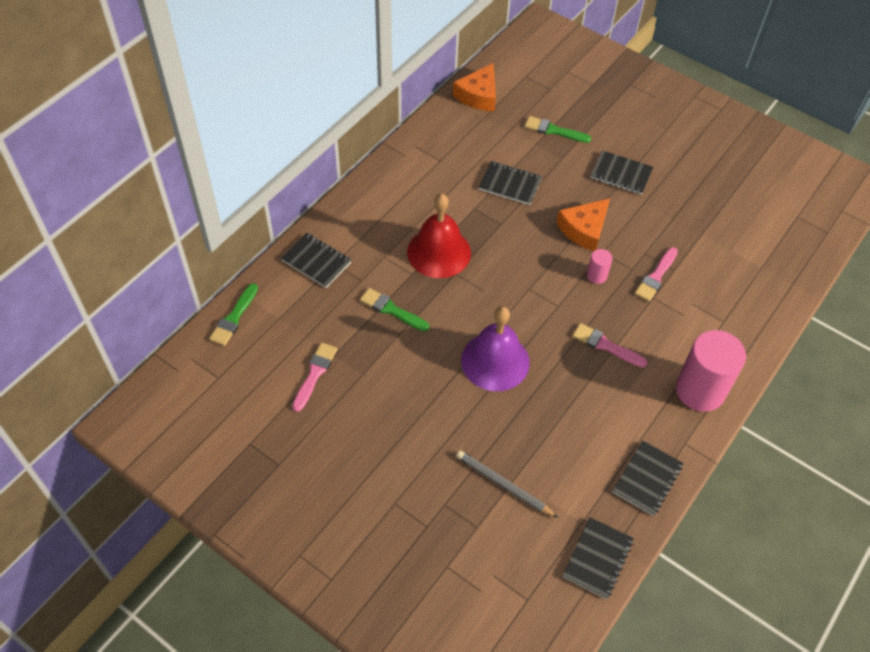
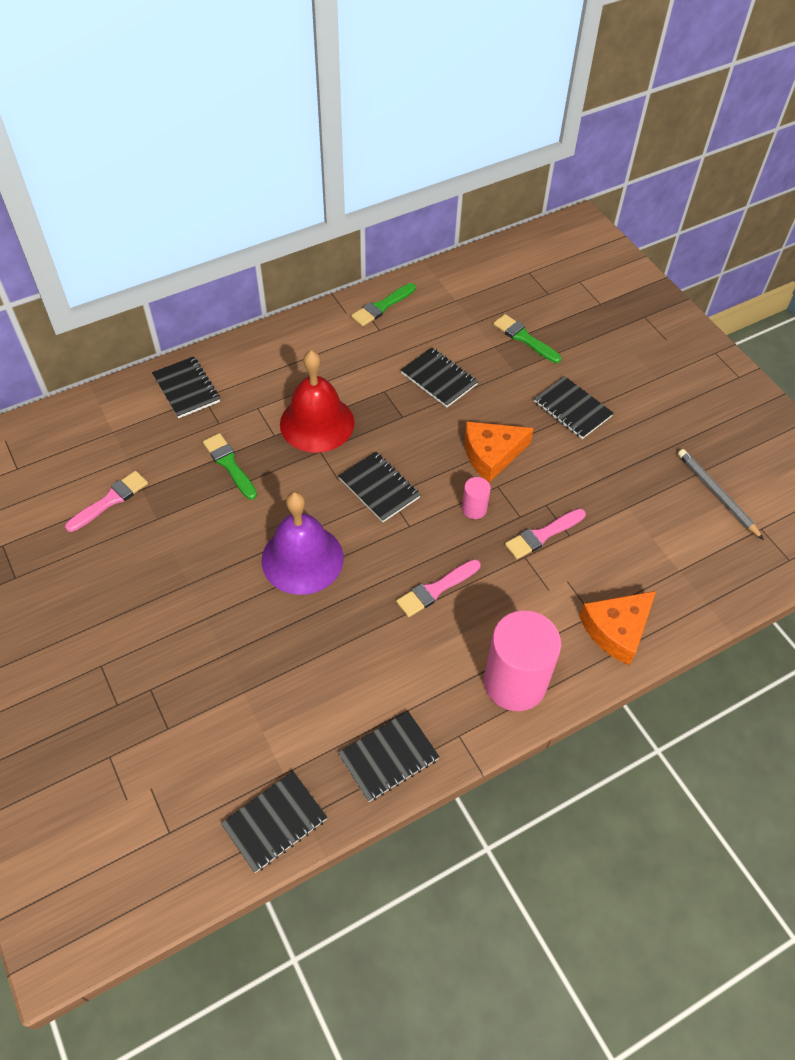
camera: 25 degrees right, 0 degrees up
(234, 317) = (71, 415): green brush -> green brush (382, 306)
(478, 95) = (464, 276): orange cheese -> orange cheese (617, 630)
(504, 485) = (226, 695): grey pencil -> grey pencil (717, 494)
(518, 286) = (379, 488): none -> black notebook
(606, 345) = (436, 589): pink brush -> pink brush turned 90 degrees counterclockwise

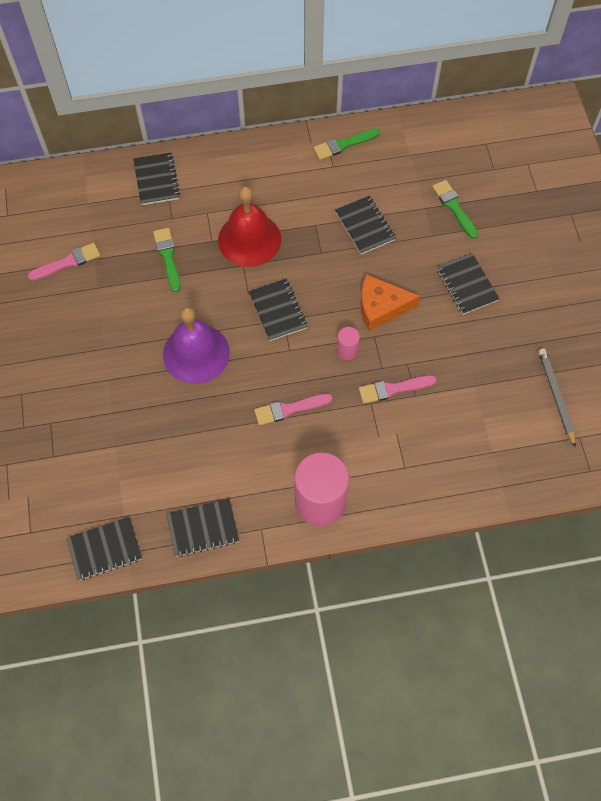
camera: 20 degrees right, 10 degrees up
(617, 630) = (418, 485): orange cheese -> none

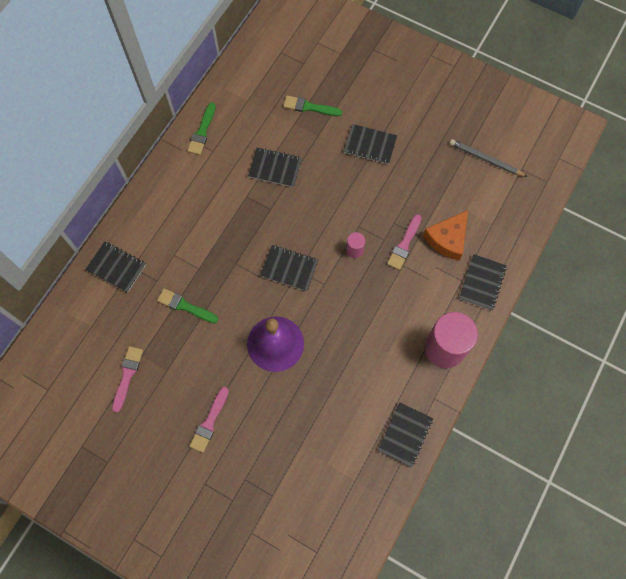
camera: 50 degrees left, 5 degrees up
(104, 549) = (369, 510): black notebook -> black notebook (482, 283)
(249, 239) = (220, 244): red bell -> none
(289, 409) = (366, 316): pink brush -> pink brush (209, 422)
(381, 307) = (341, 206): orange cheese -> orange cheese (447, 239)

